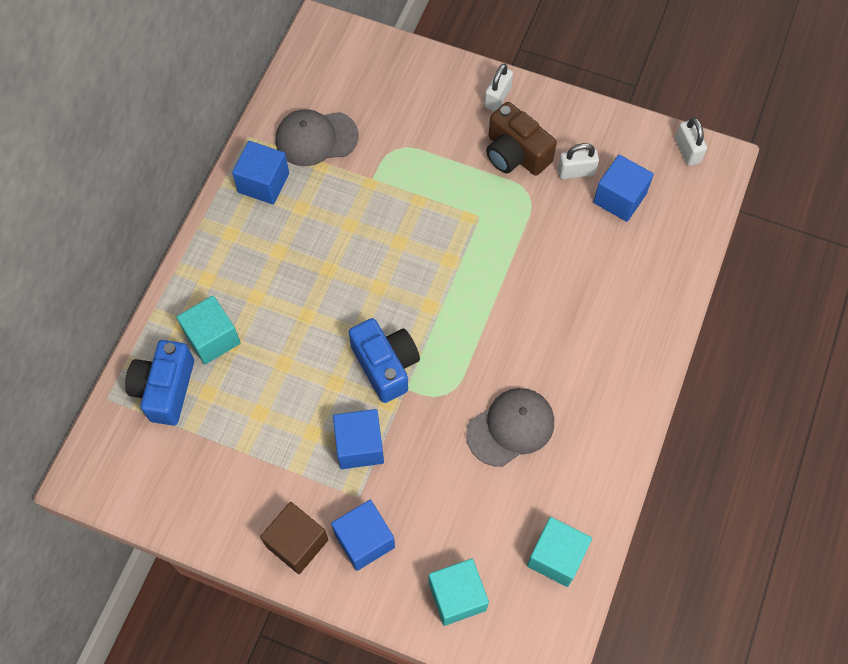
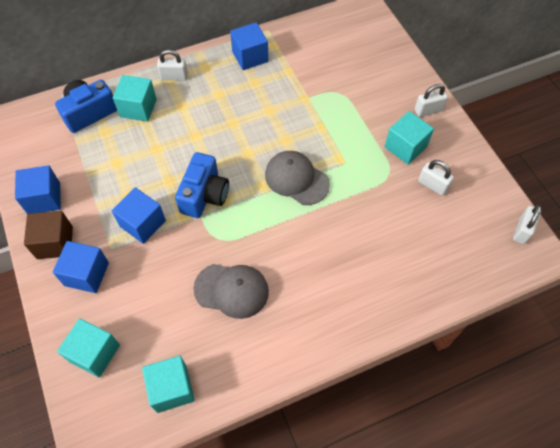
camera: 45 degrees right, 5 degrees down
(209, 272) = (174, 76): none -> white padlock
(316, 138) = (301, 56): grey cap -> grey cap (296, 179)
(515, 154) = (405, 147): brown camera -> turquoise cube
(619, 198) = (444, 221): blue cube -> blue cube (44, 198)

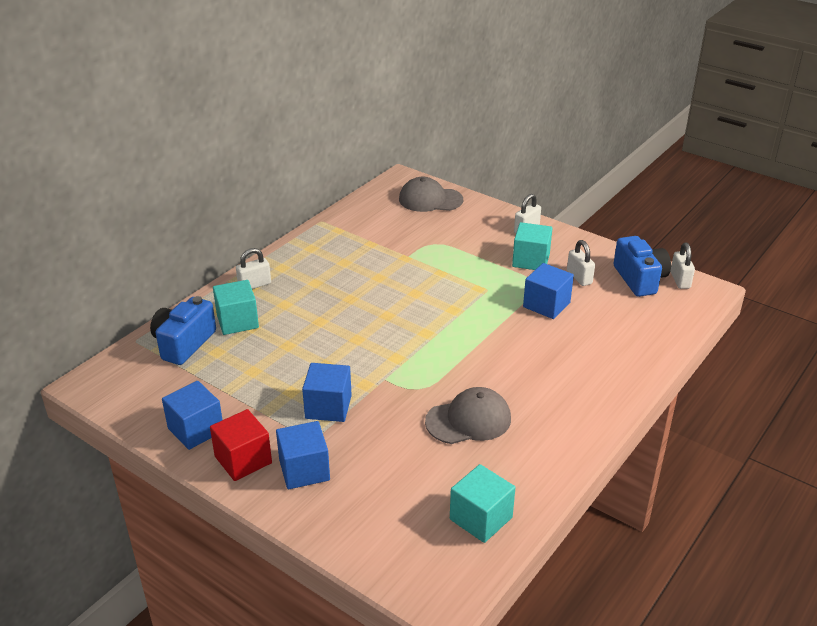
camera: 30 degrees left, 25 degrees down
(55, 242) = (243, 460): brown cube -> red cube
(94, 353) = (373, 528): turquoise cube -> none
(204, 195) = (373, 361): blue camera -> blue camera (640, 279)
(250, 56) = (321, 245): blue cube -> blue cube (546, 305)
(296, 179) = (453, 317): grey cap -> grey cap (430, 199)
(432, 185) = (579, 277): white padlock -> white padlock turned 60 degrees clockwise

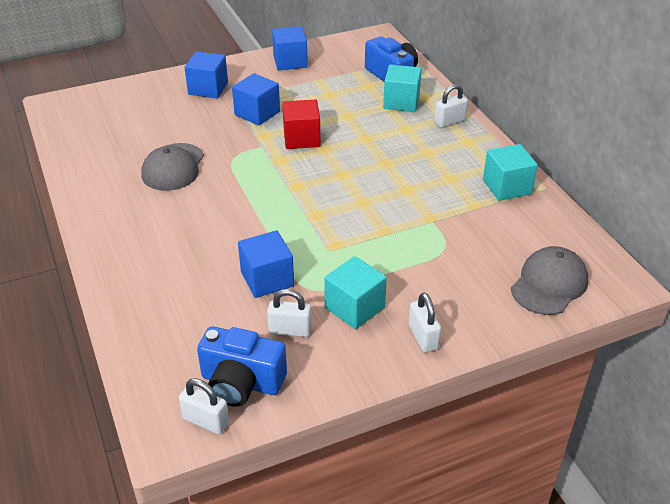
camera: 120 degrees right, 5 degrees up
(243, 460) = (243, 71): red cube -> red cube (301, 138)
(254, 285) = (449, 121): white padlock -> white padlock turned 60 degrees clockwise
(481, 518) = (86, 137): turquoise cube -> turquoise cube (506, 187)

